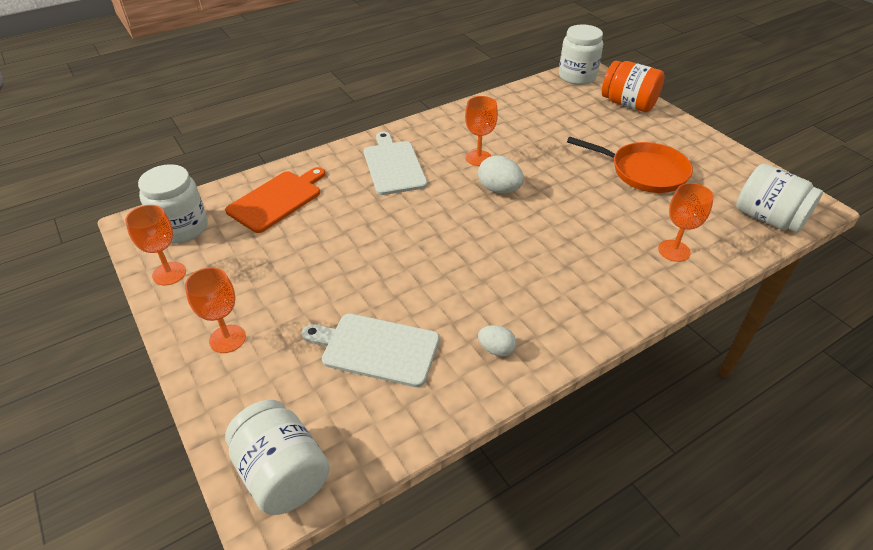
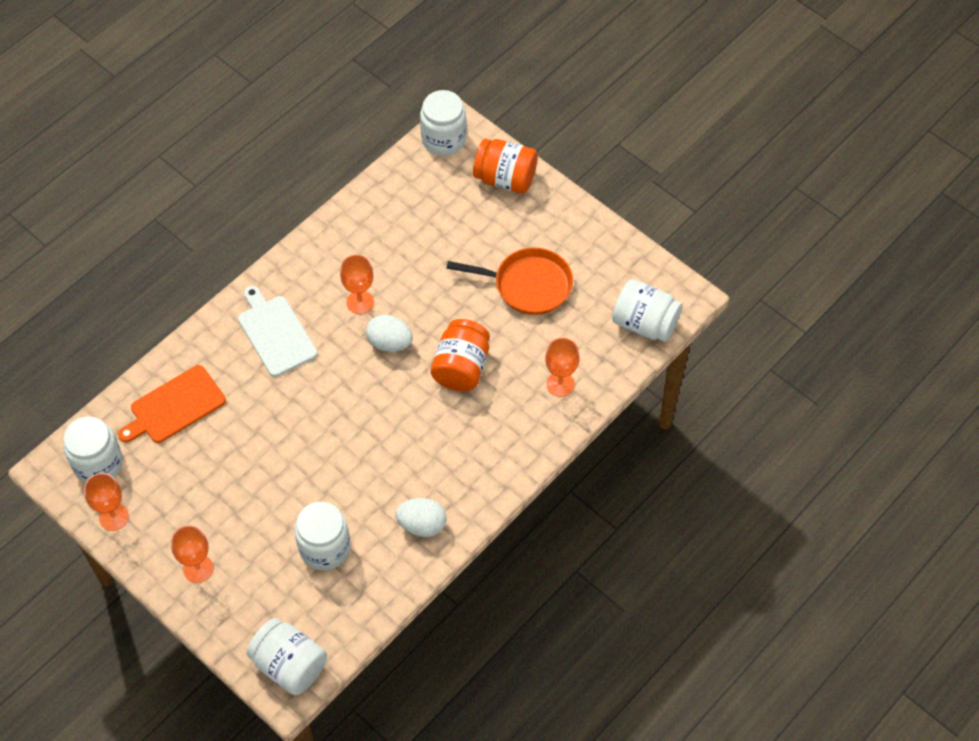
camera: 15 degrees left, 15 degrees up
(277, 200) = (175, 406): orange cutting board -> orange cutting board turned 150 degrees counterclockwise
(376, 349) = (325, 548): white cutting board -> white jar
(496, 349) = (422, 525): white egg -> white egg, size x1.59
(568, 219) = (461, 367): none -> orange jar

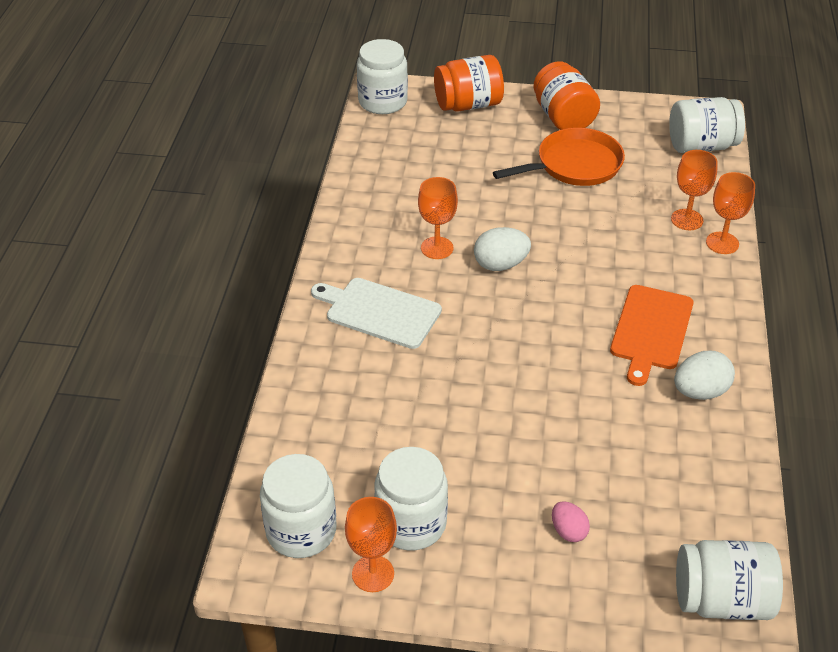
camera: 35 degrees left, 15 degrees down
(175, 406) = (336, 429): orange cutting board -> orange cutting board (651, 330)
(198, 569) = (522, 567): orange goblet -> orange goblet (722, 243)
(245, 564) = (568, 531): none -> pink egg
(325, 548) = (632, 466): white jar -> white jar (411, 523)
(461, 367) = (588, 250): orange jar -> orange jar (563, 117)

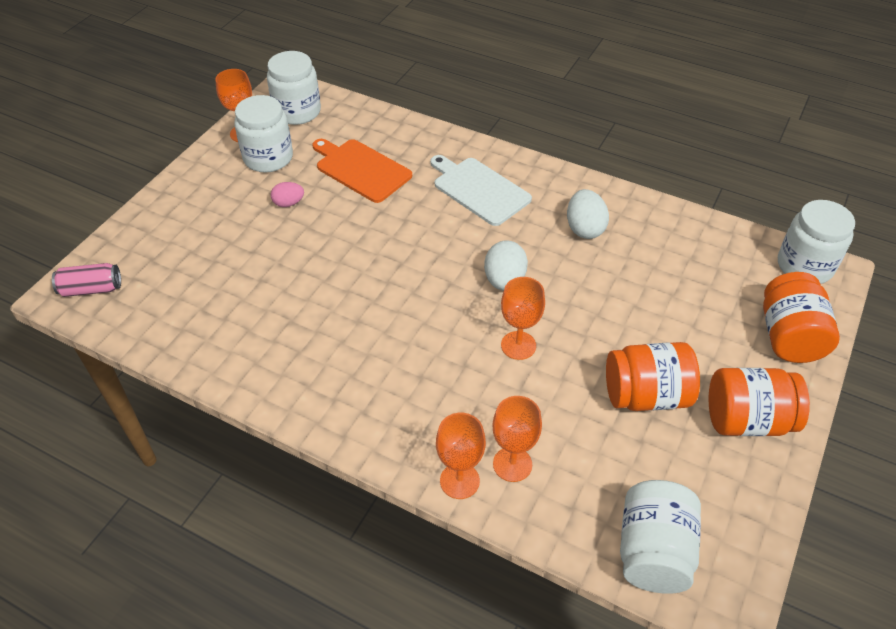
camera: 110 degrees right, 5 degrees up
(379, 312) = (479, 189): white cutting board -> white cutting board turned 90 degrees counterclockwise
(437, 248) = (545, 244): orange goblet -> orange goblet (518, 345)
(568, 531) = (205, 230): pink egg -> pink egg (288, 203)
(574, 165) = (646, 395): orange pan -> orange jar
(651, 330) = (365, 358): orange cutting board -> orange cutting board (361, 169)
(700, 392) = (274, 363): white egg -> white egg (584, 228)
(721, 600) = (91, 289): white jar -> pink can

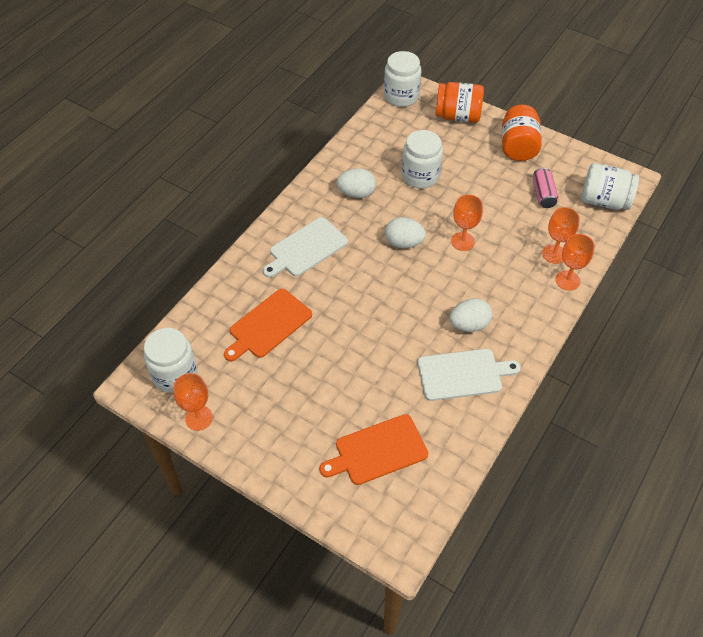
camera: 85 degrees left, 5 degrees up
(91, 289) = (395, 525): pink can -> pink can (543, 194)
(186, 270) = (378, 451): none -> orange cutting board
(268, 158) = (239, 396): white jar -> white jar (420, 176)
(287, 347) = (463, 374): none -> white cutting board
(288, 203) = (304, 378): pink egg -> none
(368, 354) = (469, 325): none -> white egg
(646, 395) = (502, 186): orange jar -> none

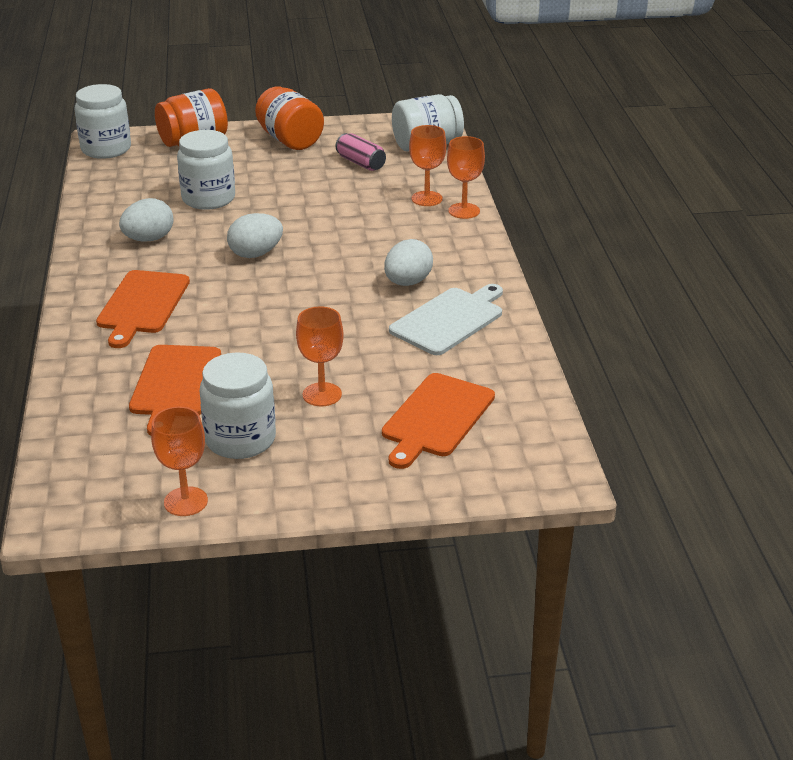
camera: 40 degrees left, 20 degrees down
(175, 374) = (102, 481): white jar -> white jar (240, 439)
(306, 248) = (142, 305): white cutting board -> orange cutting board
(462, 241) = (320, 227): orange goblet -> orange goblet (322, 394)

